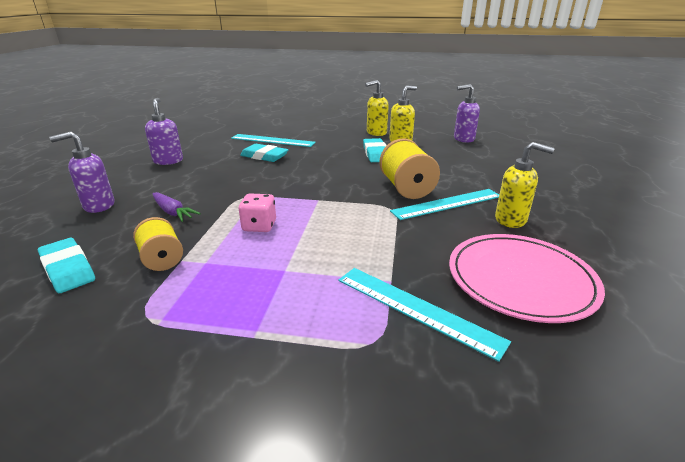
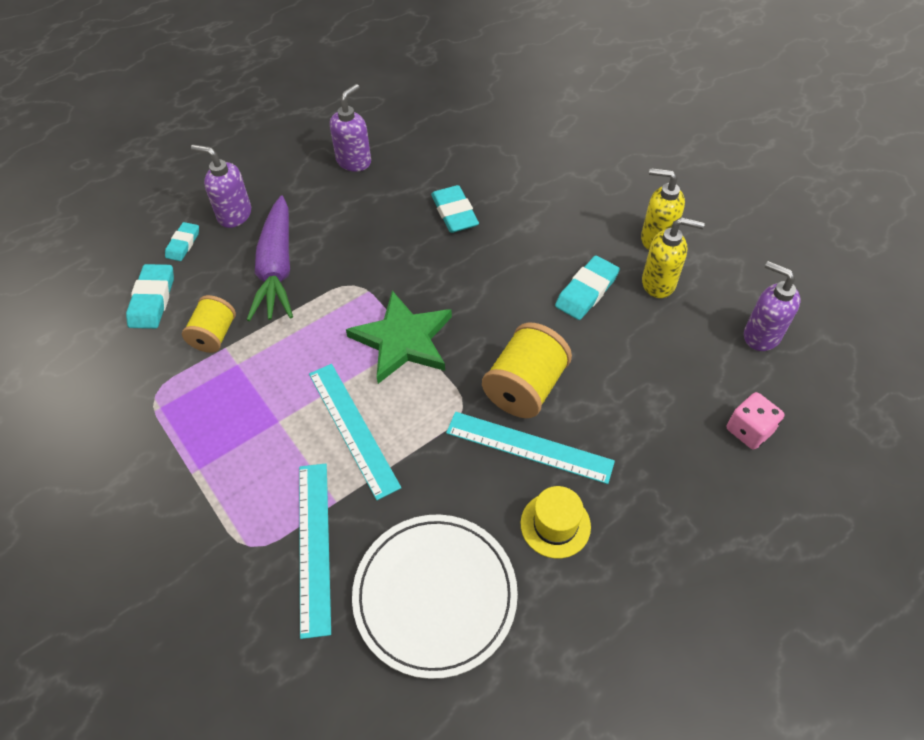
camera: 45 degrees right, 25 degrees up
(64, 233) = (183, 244): none -> turquoise eraser
(173, 212) = (277, 269): purple carrot -> purple carrot, size x1.88
(259, 226) = (320, 344): pink dice -> pink dice (749, 430)
(272, 140) = (503, 178): turquoise ruler -> turquoise ruler (353, 428)
(311, 202) = (403, 340): none -> green star
(511, 220) = (555, 525): yellow soap dispenser -> yellow hat
(520, 279) = (435, 595): pink plate -> white plate

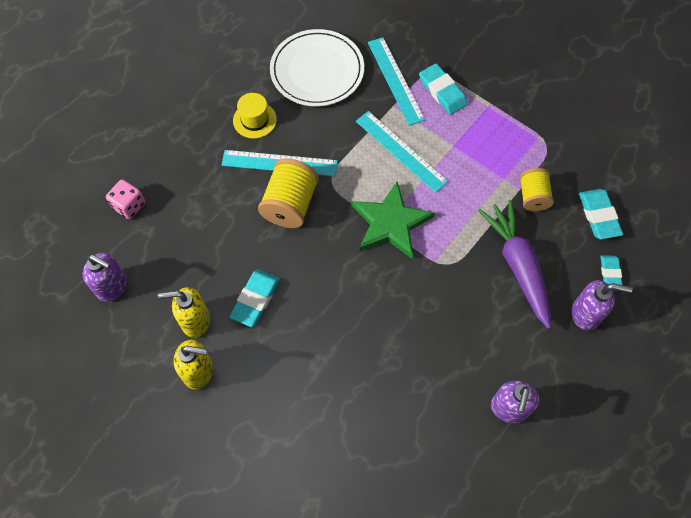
camera: 165 degrees right, 10 degrees up
(454, 213) = (389, 362): turquoise eraser -> turquoise eraser (442, 91)

